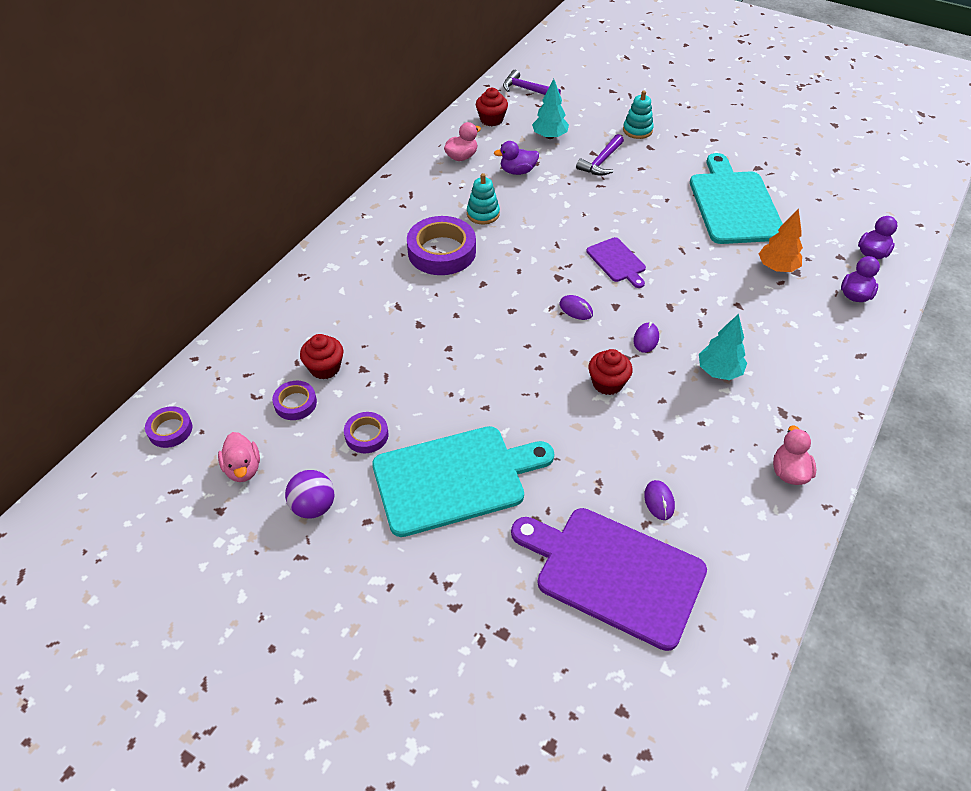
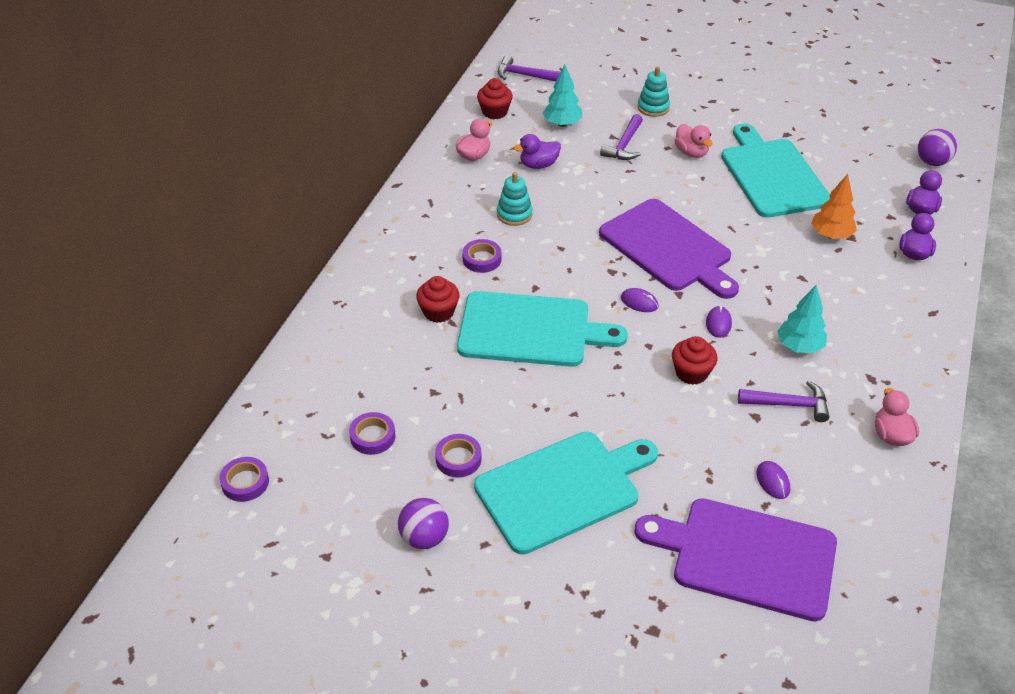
camera: 10 degrees left, 5 degrees down
(243, 468) = (337, 511): pink duck -> pink duck (691, 153)
(325, 368) = (393, 396): red cupcake -> red cupcake (438, 312)
(441, 251) = (482, 259): purple tape -> purple tape, size x0.53
(467, 323) = (530, 330): none -> turquoise cutting board
(617, 261) = (668, 248): purple cutting board -> purple cutting board, size x2.01
(694, 427) = (789, 404): none -> purple hammer
(894, 209) = (932, 162): none -> purple ball

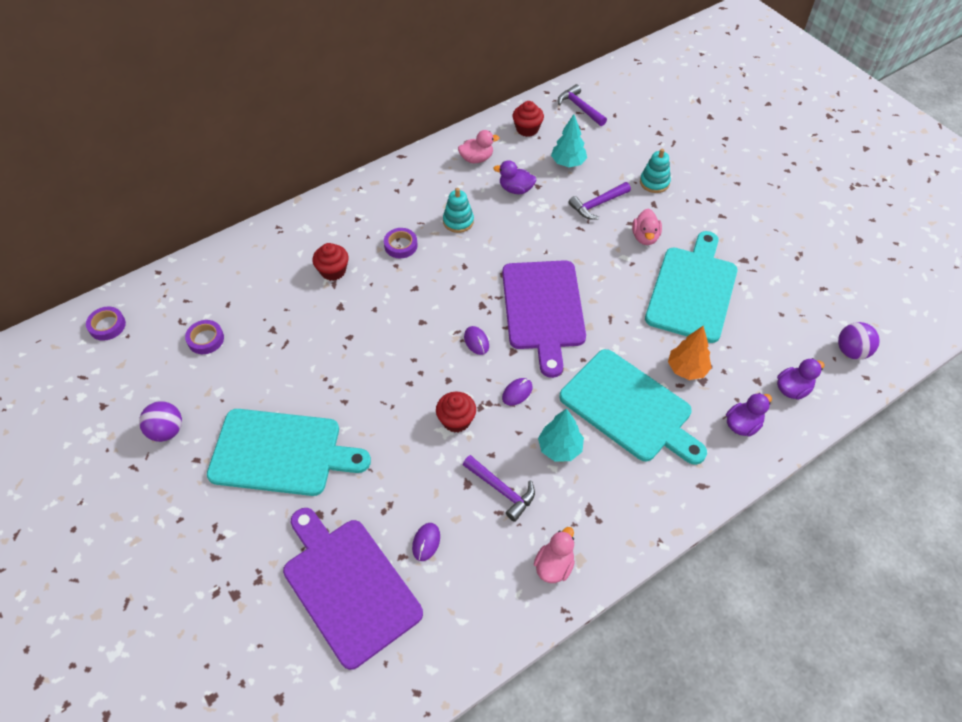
camera: 35 degrees right, 10 degrees up
(458, 459) = (240, 388): purple tape -> none
(530, 330) = (379, 319): turquoise cutting board -> turquoise cutting board (629, 408)

